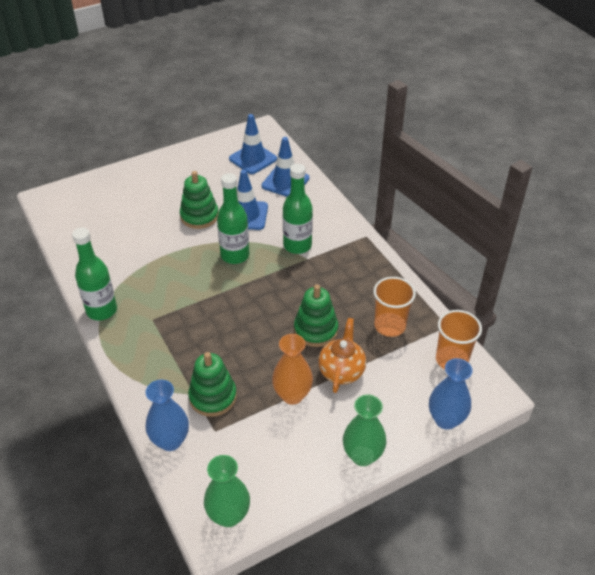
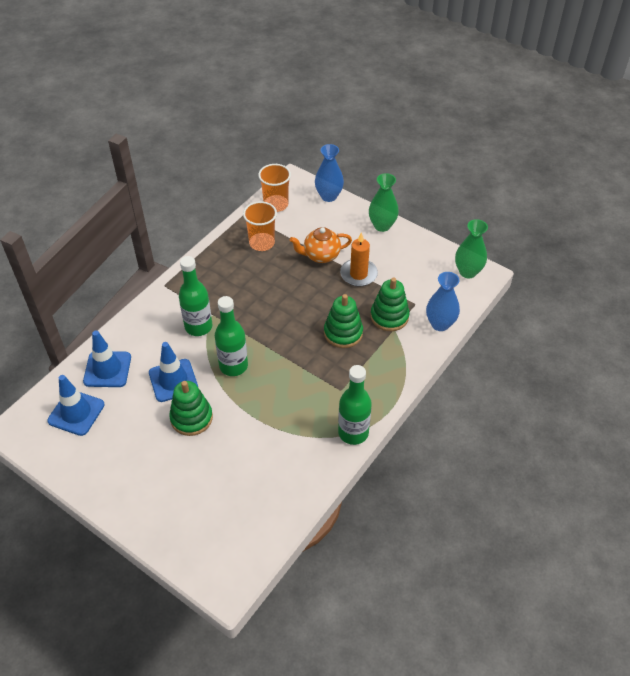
camera: 115 degrees left, 5 degrees up
(292, 395) = (358, 274): orange vase -> orange candle
(315, 330) = (290, 282): green stacking toy -> green stacking toy (343, 333)

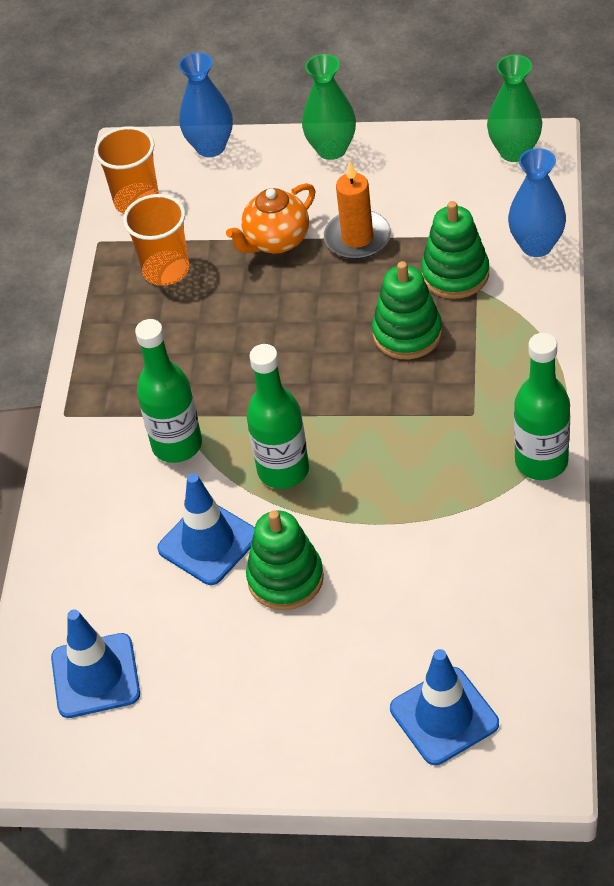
camera: 25 degrees left, 0 degrees up
(107, 369) = (87, 586): blue traffic cone -> blue traffic cone (444, 716)

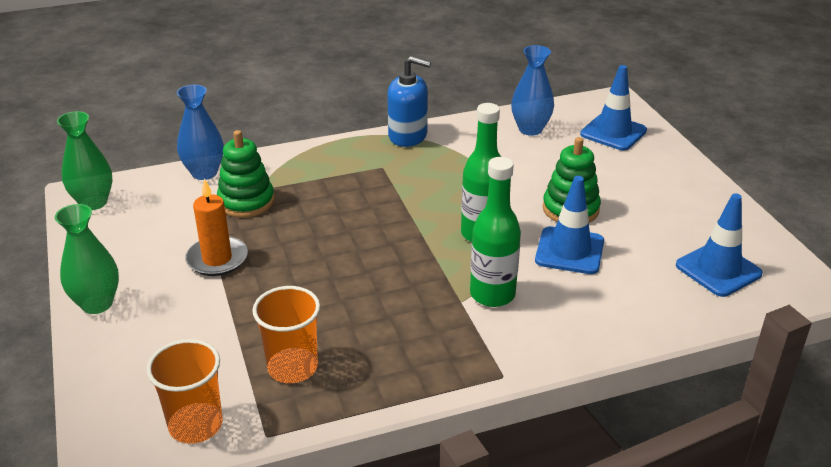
camera: 120 degrees left, 15 degrees down
(210, 147) = (98, 392): blue vase -> blue vase (530, 129)
(276, 241) = (232, 305): orange teapot -> none
(407, 333) = (318, 210): green stacking toy -> none
(541, 462) = (408, 136): green bottle -> blue soap dispenser

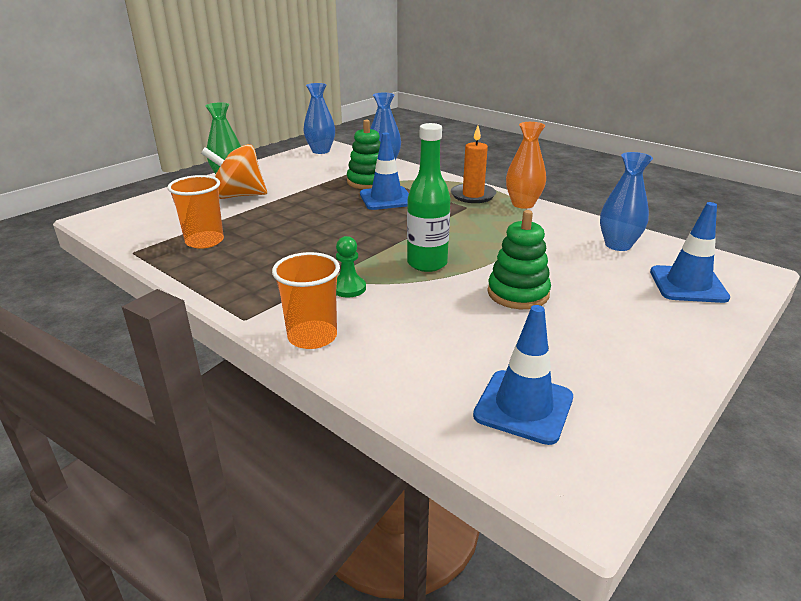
camera: 60 degrees right, 5 degrees down
(93, 202) = (320, 151): green vase -> blue vase
(176, 309) = (238, 196): none -> orange spinning top
(196, 425) = (134, 230): orange cup -> orange cup (312, 337)
(217, 259) = (298, 191): orange candle -> orange candle (473, 195)
(408, 136) = (523, 204): blue soap dispenser -> orange vase
(492, 294) = (348, 288): green bottle -> green pawn
(569, 251) = (450, 308): blue traffic cone -> blue traffic cone (386, 199)

